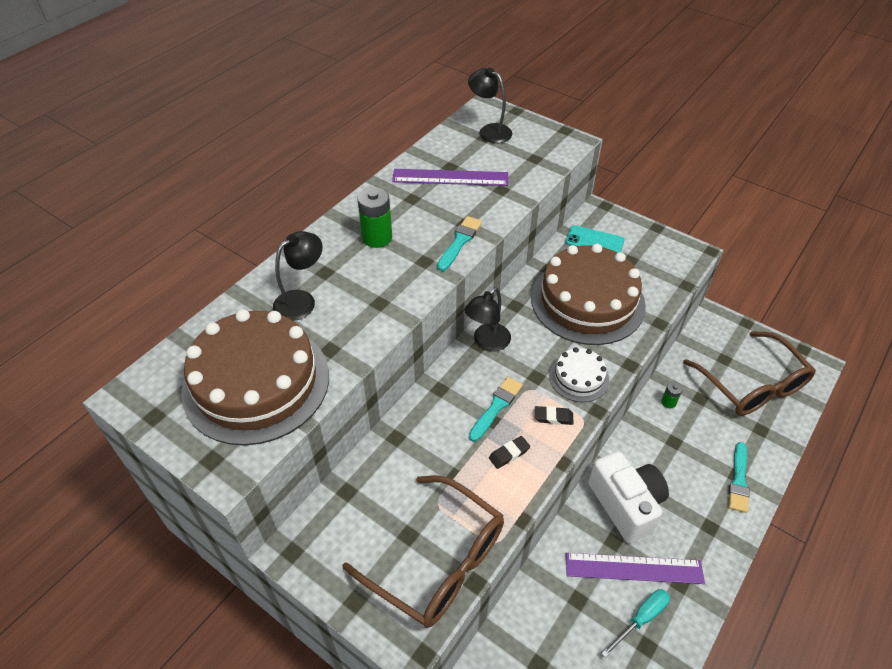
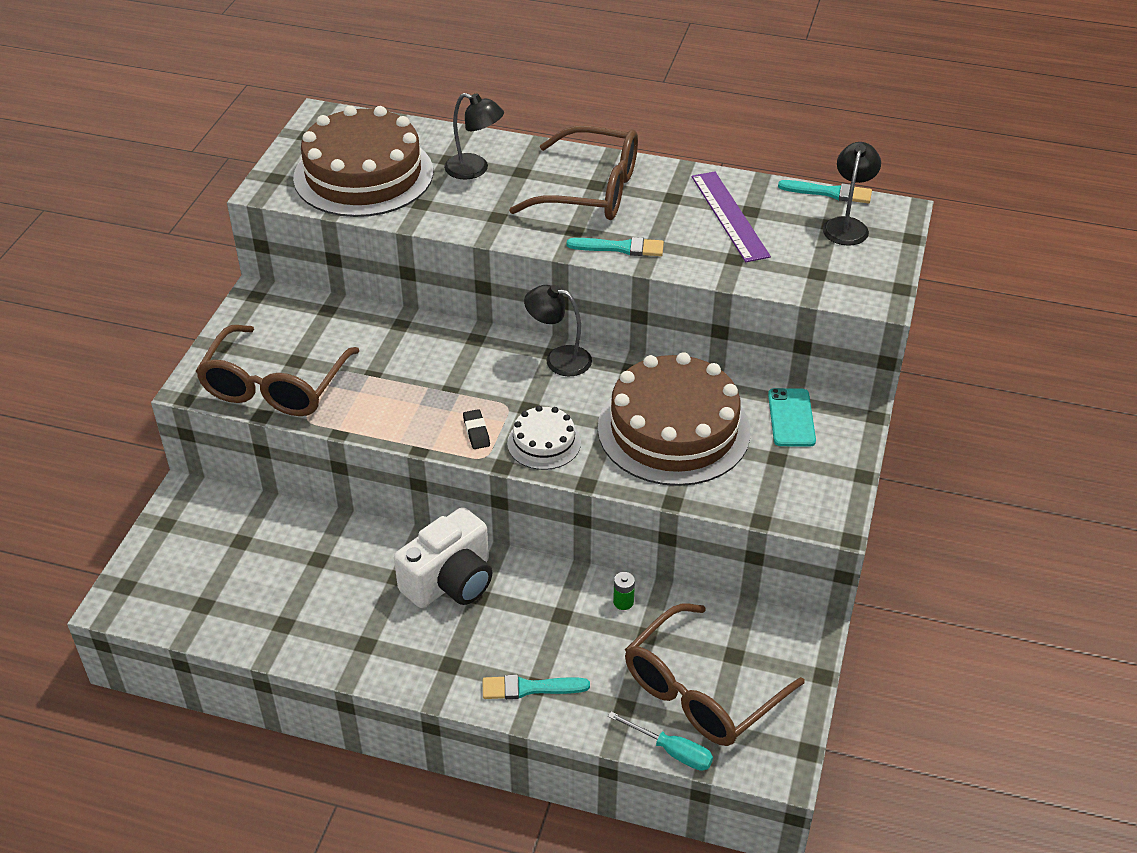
camera: 70 degrees right, 5 degrees down
(377, 238) = (591, 190): green battery -> brown glasses
(496, 407) = (470, 385): turquoise brush -> turquoise brush (829, 193)
(509, 454) = (413, 408): black eraser -> none
(634, 568) = (370, 600): purple ruler -> none
(641, 619) = (313, 615): turquoise screwdriver -> turquoise screwdriver (671, 751)

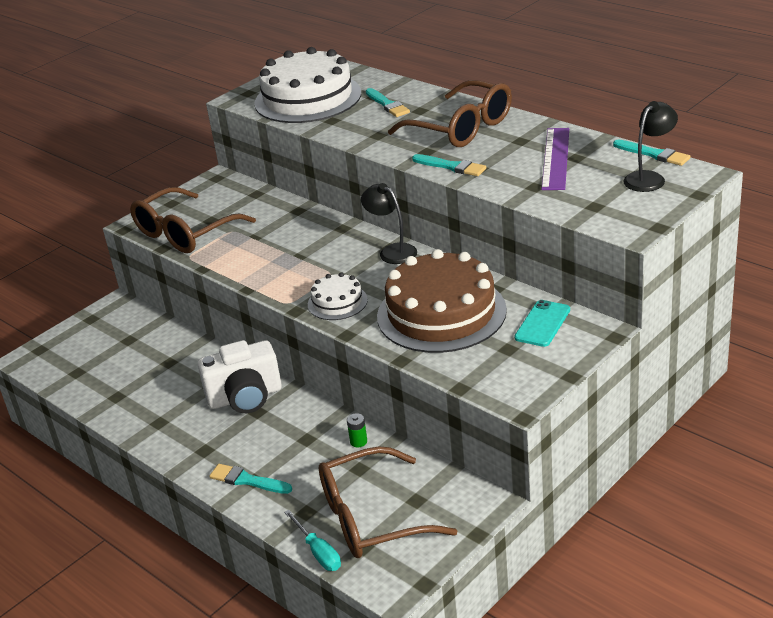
camera: 30 degrees right, 10 degrees down
(363, 175) = (308, 98): brown cake -> white cake
(475, 170) = (387, 105): black lamp -> turquoise brush
(476, 432) = (295, 286): black eraser -> none

